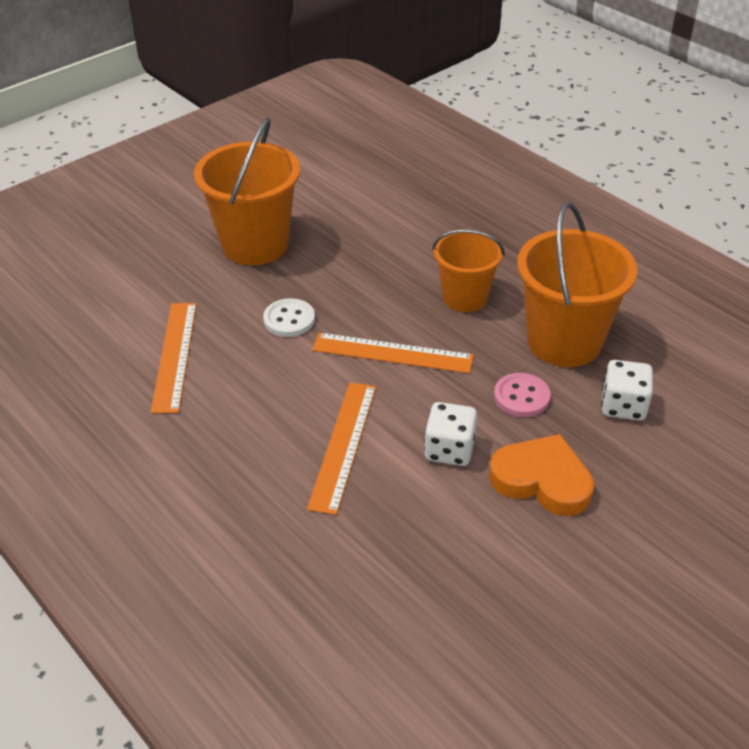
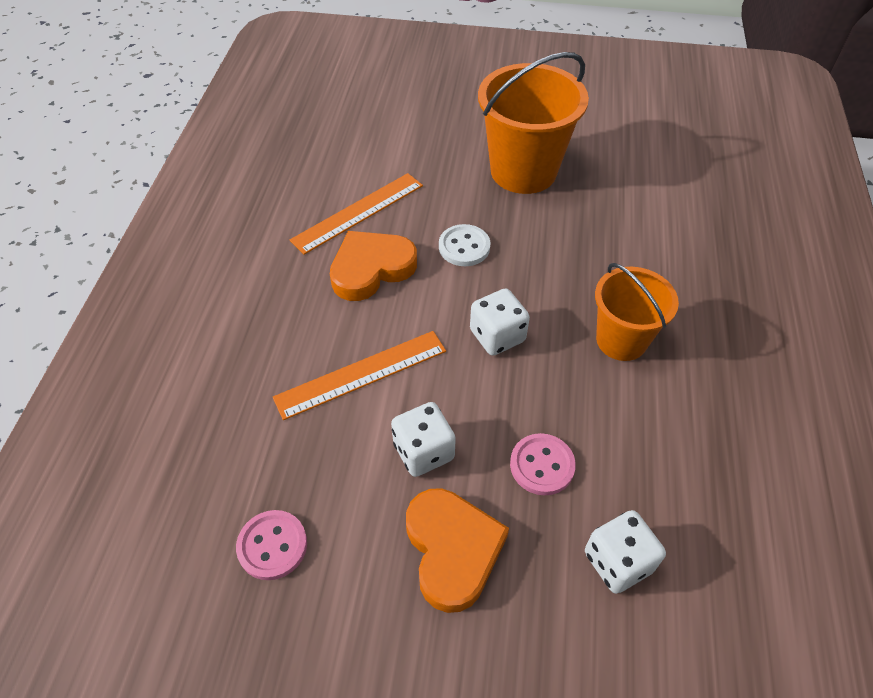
camera: 50 degrees right, 10 degrees up
(245, 382) = (371, 269): none -> orange heart
(392, 353) = (497, 336): orange ruler -> white dice
(444, 580) = (272, 546): none -> pink button
(564, 341) = (651, 453): orange bucket -> none

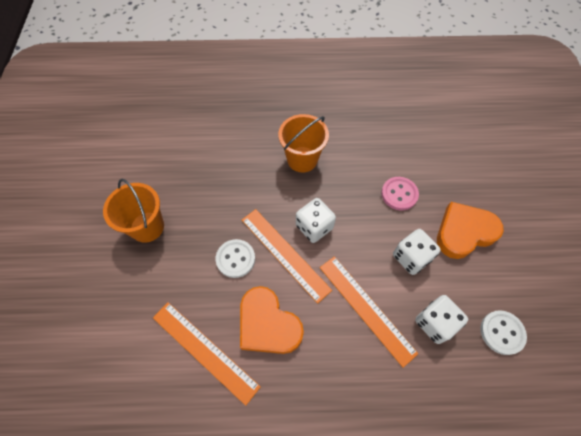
camera: 100 degrees left, 10 degrees up
(272, 546) = (502, 332): pink button -> white button
(461, 297) = (284, 254): none -> orange ruler
(523, 171) = (147, 227): orange bucket -> orange bucket, size x0.63
(618, 562) = (440, 158): white dice -> white dice (435, 323)

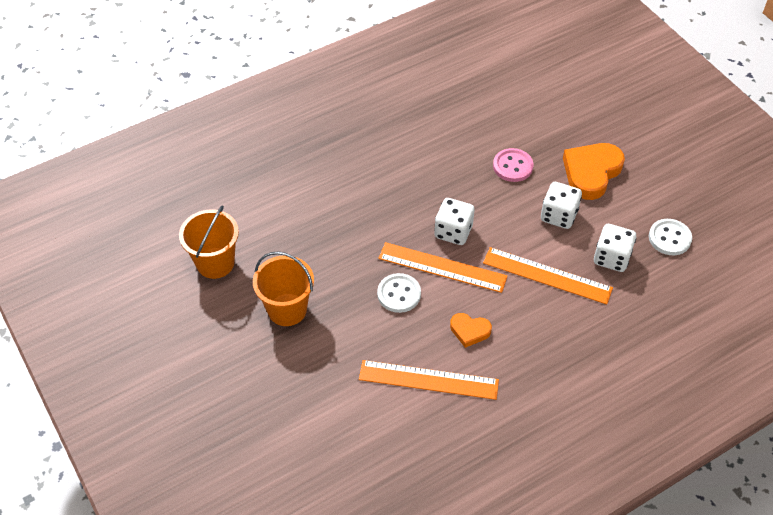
camera: 30 degrees left, 10 degrees down
(268, 324) = (469, 331): orange heart -> orange heart, size x0.54
(302, 159) = (397, 176): orange bucket -> orange bucket (215, 263)

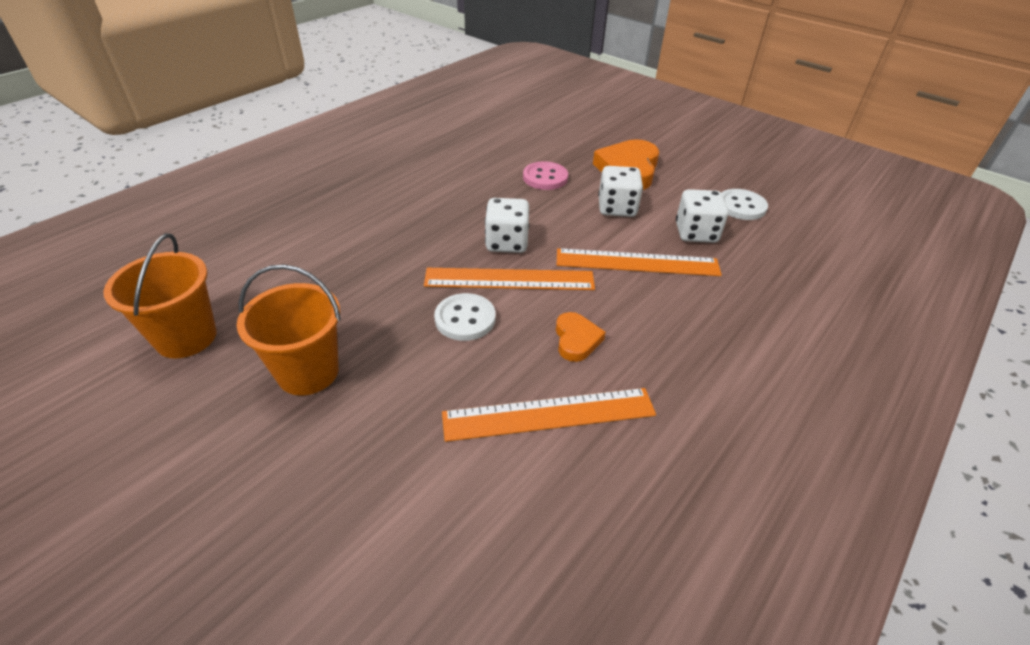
camera: 20 degrees left, 10 degrees down
(469, 331) = (576, 340): orange heart -> orange heart turned 90 degrees counterclockwise

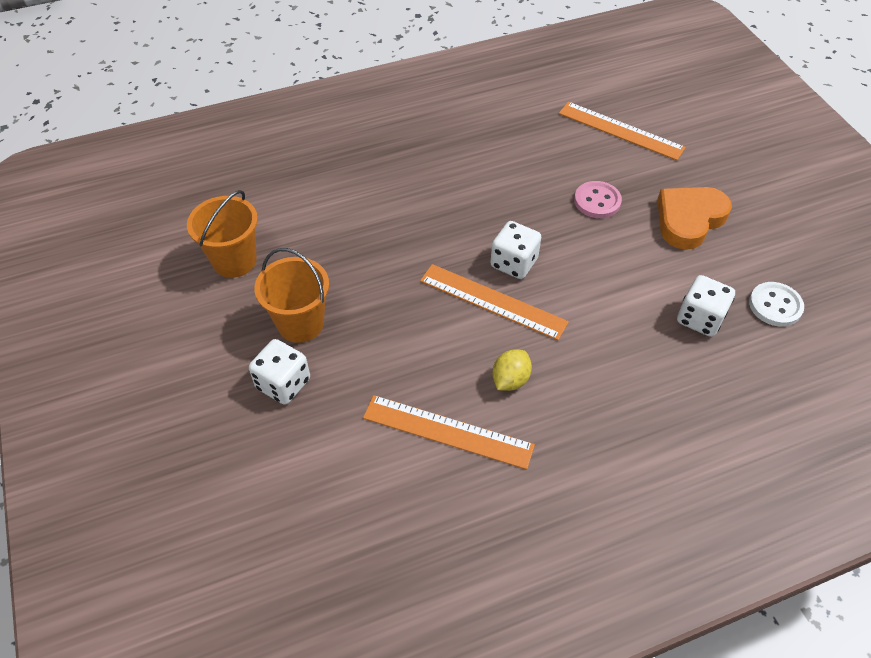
camera: 30 degrees right, 10 degrees up
(465, 319) = (434, 324): white button -> none
(576, 340) = (510, 380): orange heart -> yellow lemon
(617, 208) = (642, 262): white dice -> white dice (283, 384)
(637, 262) = (617, 328): orange ruler -> orange ruler (620, 130)

